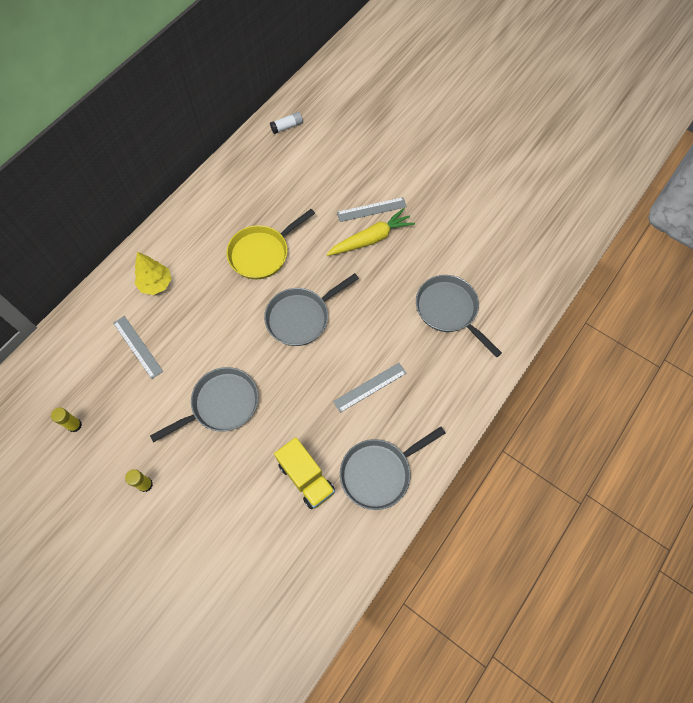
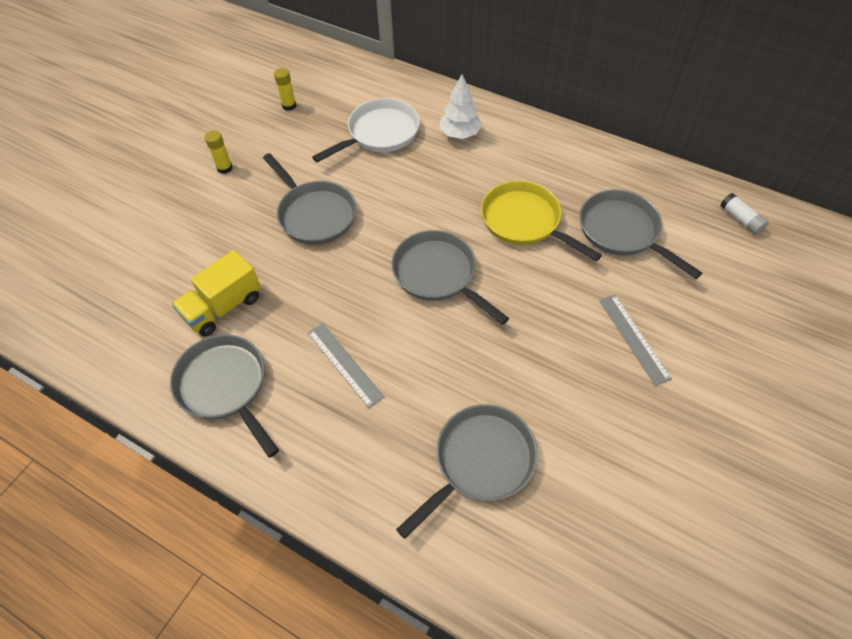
camera: 85 degrees right, 10 degrees down
(137, 347) = (379, 134): grey ruler -> white pan
(156, 284) = (460, 134): yellow tree -> white tree
(284, 195) = (622, 232): none -> grey pan
(371, 239) = (581, 343): yellow carrot -> none

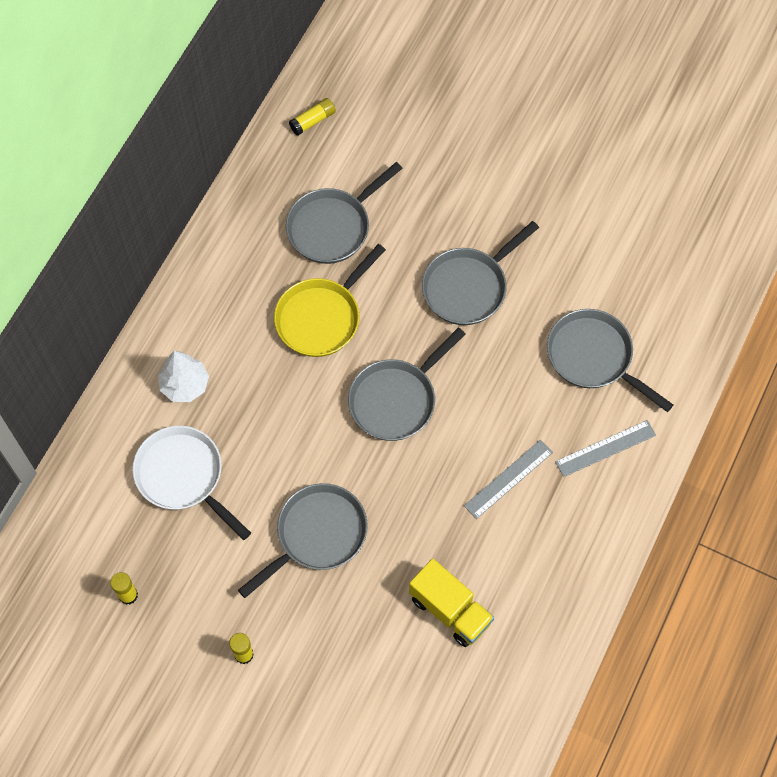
camera: 95 degrees left, 10 degrees up
(225, 387) = (543, 587): grey pan -> grey pan (468, 287)
(634, 338) = (460, 229): grey ruler -> grey ruler (605, 448)
(740, 219) = (313, 121): white glue stick -> yellow glue stick

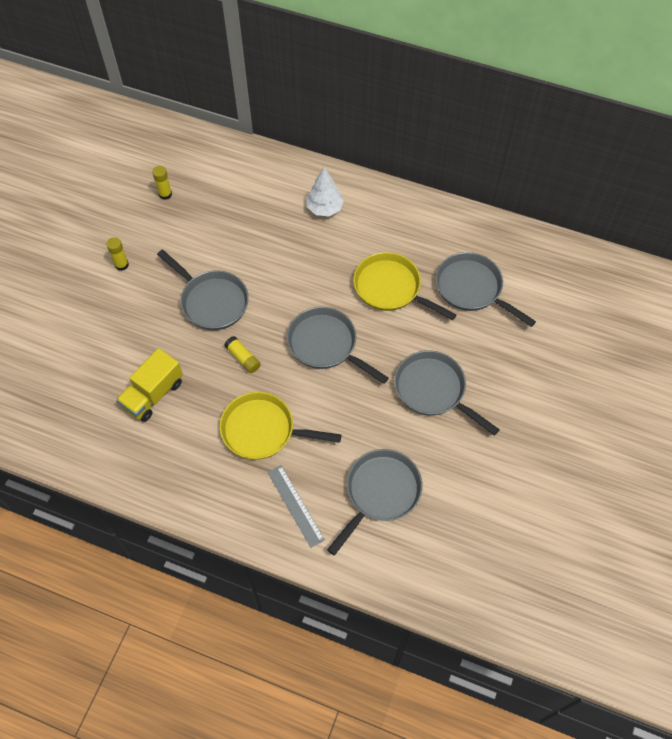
camera: 85 degrees right, 5 degrees down
(183, 477) = (253, 215): white pan -> none
(313, 121) = (566, 266): yellow glue stick -> yellow glue stick (243, 358)
(508, 479) = (263, 430): grey ruler -> yellow pan

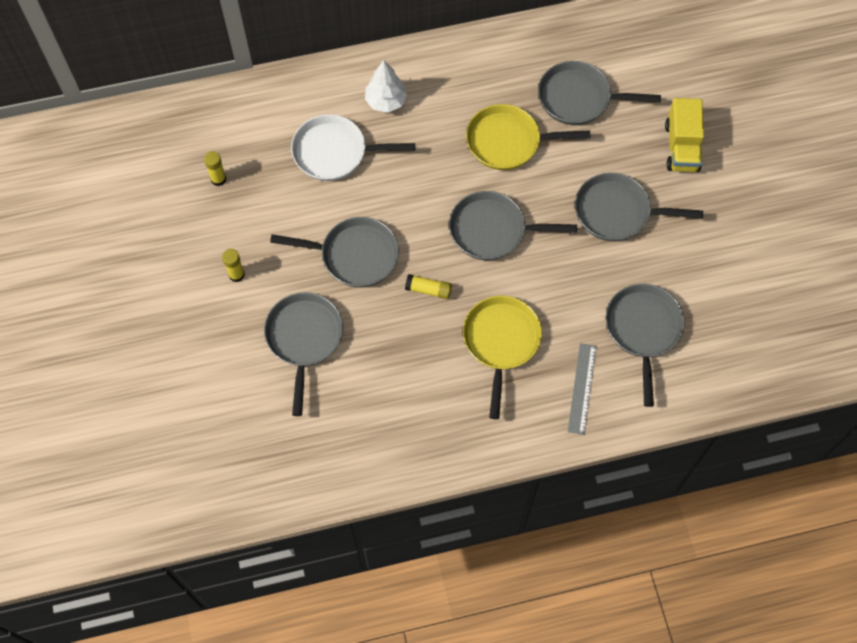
camera: 35 degrees left, 5 degrees up
(127, 337) = (304, 339): none -> grey pan
(153, 394) = (374, 376): yellow truck -> yellow truck (681, 147)
(259, 223) = (335, 152): none -> white pan
(263, 430) = (501, 342): yellow pan -> yellow pan turned 120 degrees clockwise
(295, 505) = (582, 388): grey ruler -> grey ruler turned 75 degrees clockwise

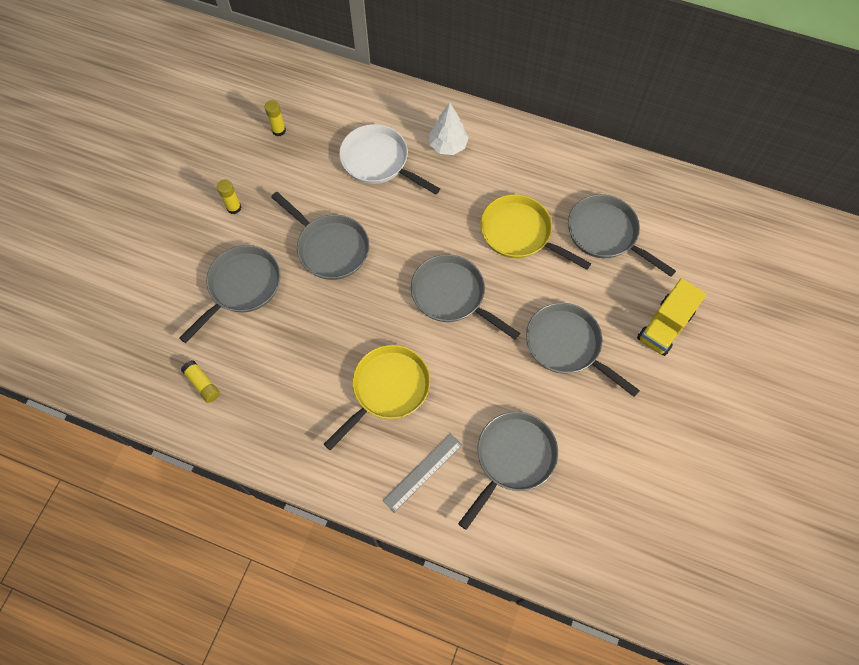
camera: 35 degrees right, 0 degrees up
(428, 290) = (364, 310): yellow glue stick -> yellow glue stick (202, 384)

